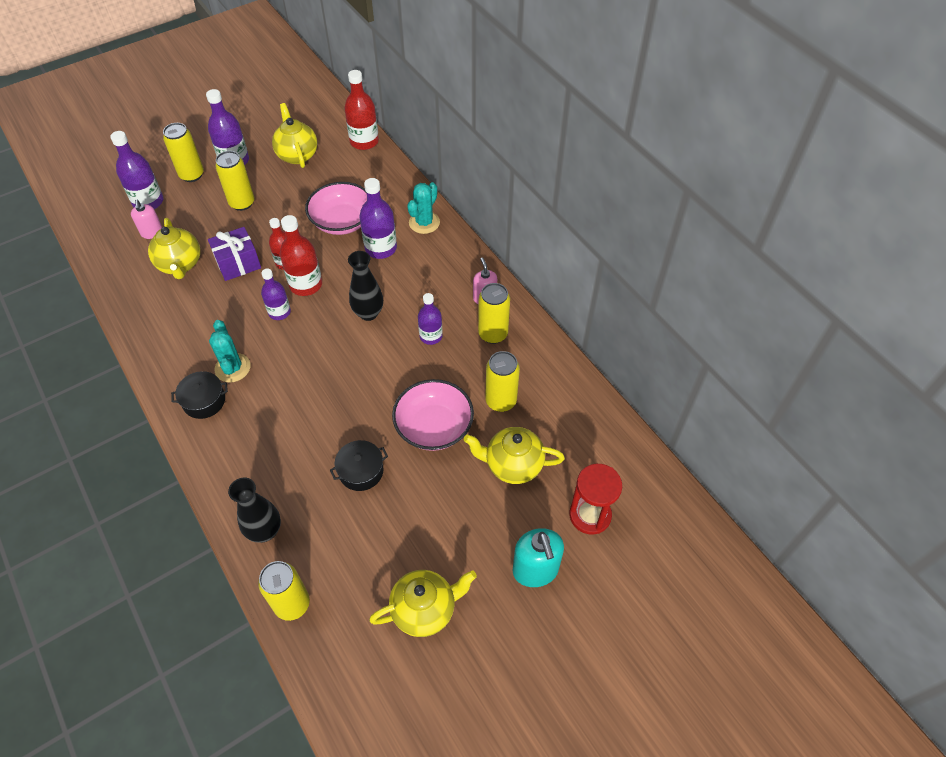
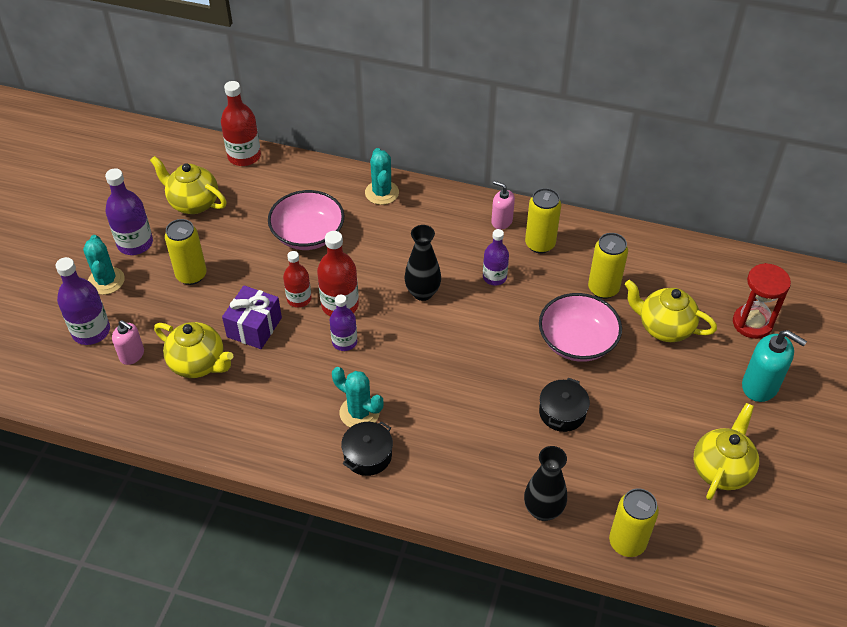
camera: 40 degrees left, 5 degrees down
(192, 175) = (106, 281): yellow can -> turquoise cactus
(381, 248) = (369, 235): purple bottle -> none
(512, 465) = (664, 327): yellow teapot -> yellow teapot turned 60 degrees clockwise

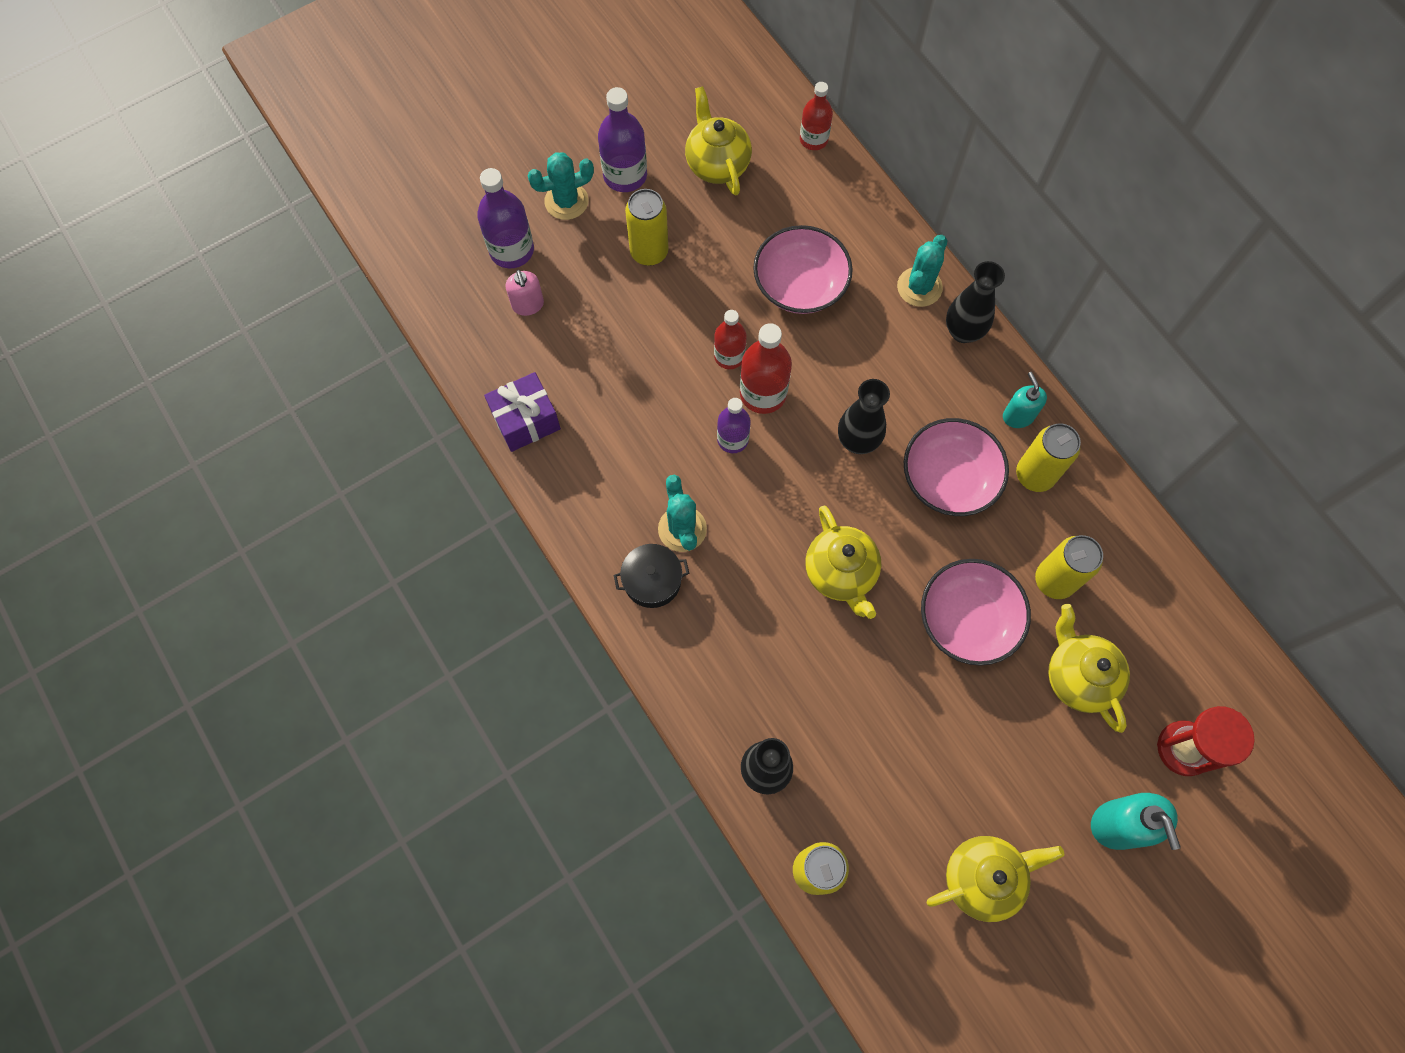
camera: 40 degrees right, 20 degrees up
(106, 281) = (566, 201): turquoise cactus -> turquoise cactus turned 45 degrees clockwise
(198, 364) = (579, 360): yellow teapot -> yellow teapot (840, 573)
(244, 156) = (813, 139): red bottle -> red bottle, size x0.66
(254, 327) = (661, 357): purple gift -> purple gift (526, 420)
(429, 199) = (963, 332): none -> black vase
(494, 277) = (949, 478): purple bottle -> pink bowl
(501, 221) = (1018, 416): pink soap dispenser -> turquoise soap dispenser
(562, 412) = (878, 685): black pot -> none

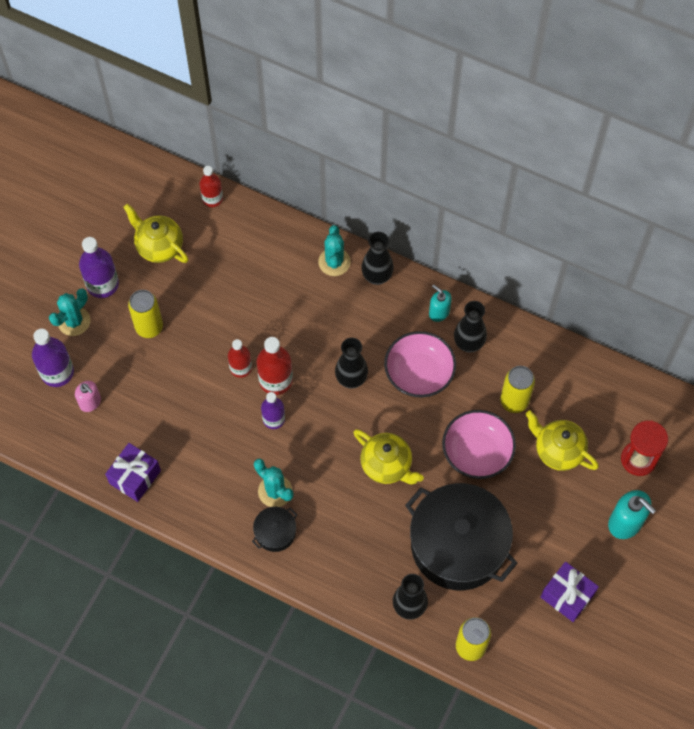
camera: 30 degrees left, 5 degrees down
(800, 285) = (259, 299): pink bowl -> none
(875, 726) = (458, 545): none -> black pot
(983, 878) = (567, 596): yellow teapot -> purple gift
(1035, 475) = (468, 344): yellow can -> black vase

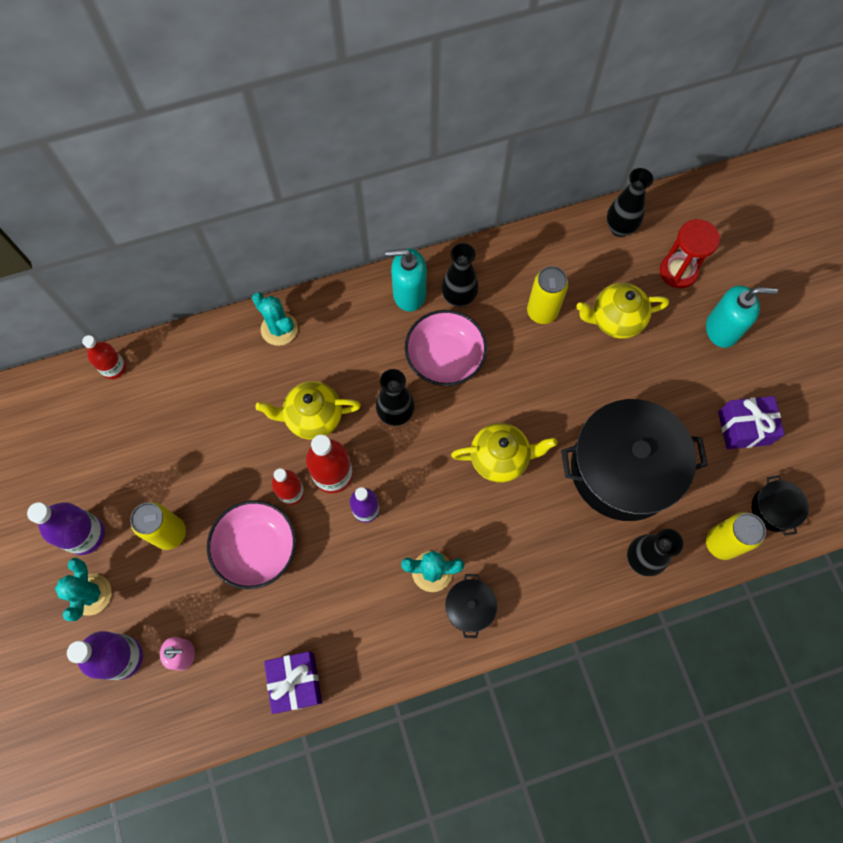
camera: 45 degrees left, 5 degrees up
(159, 246) = (106, 453): yellow teapot -> yellow teapot (313, 417)
(377, 277) = (328, 309): black vase -> black vase (619, 228)
(439, 312) = (409, 294): turquoise soap dispenser -> turquoise soap dispenser, size x1.59
(477, 452) = (557, 379): pink bowl -> pink bowl (257, 548)
(529, 661) = (774, 509): none -> black pot

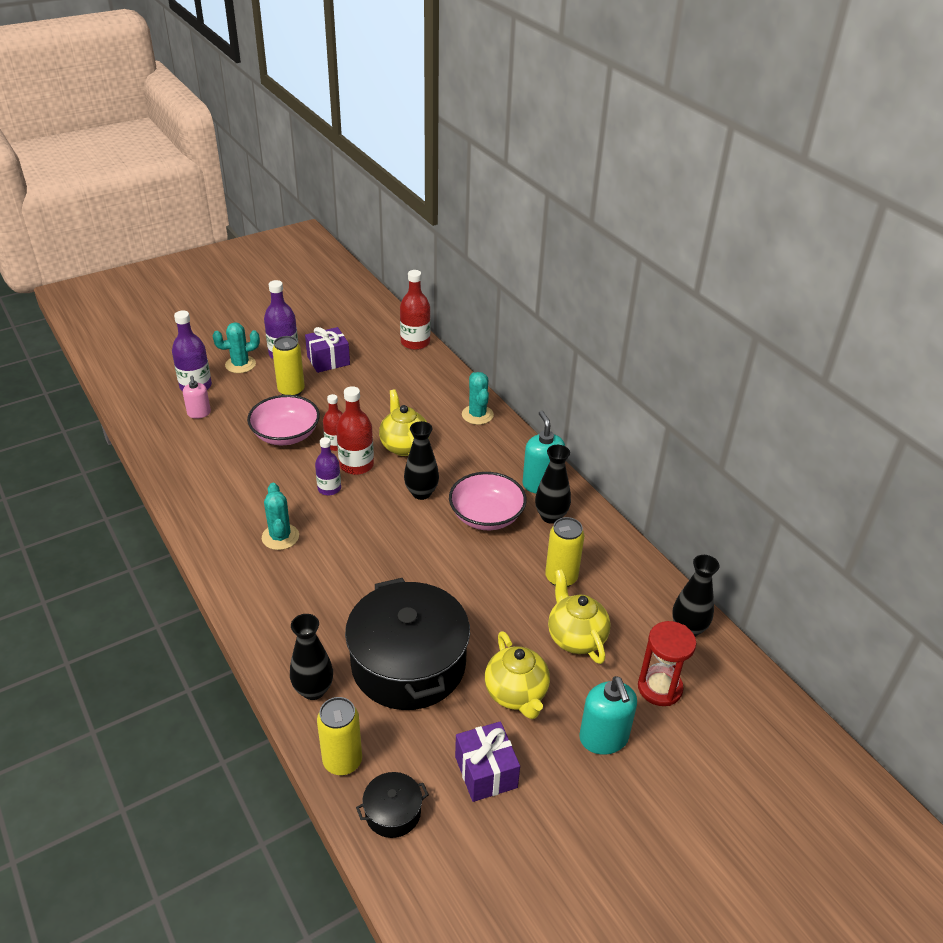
camera: 75 degrees right, 30 degrees down
(114, 368) = (415, 342): red bottle -> red bottle, size x1.51
(279, 329) = (477, 415): turquoise cactus -> turquoise cactus turned 45 degrees counterclockwise
(296, 682) = (179, 473): purple gift -> purple gift (328, 360)
(470, 607) = (250, 566): black pot -> none
(500, 458) = (396, 567): yellow teapot -> yellow teapot (516, 694)

